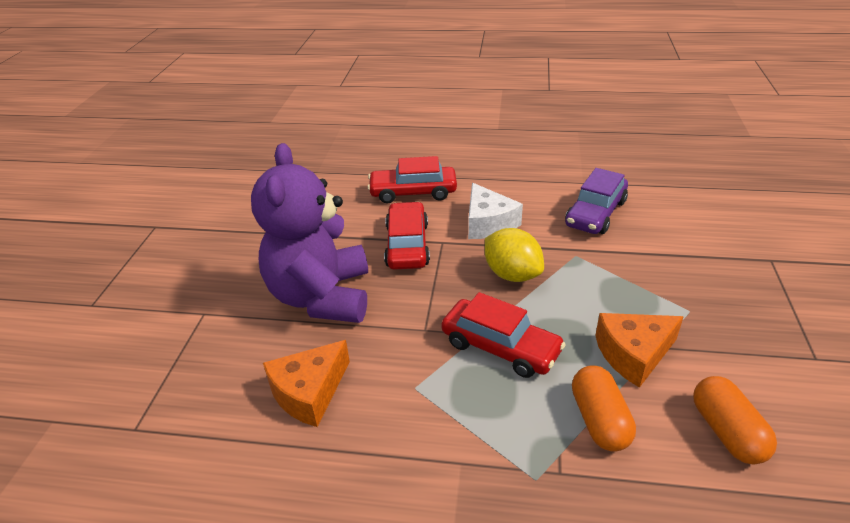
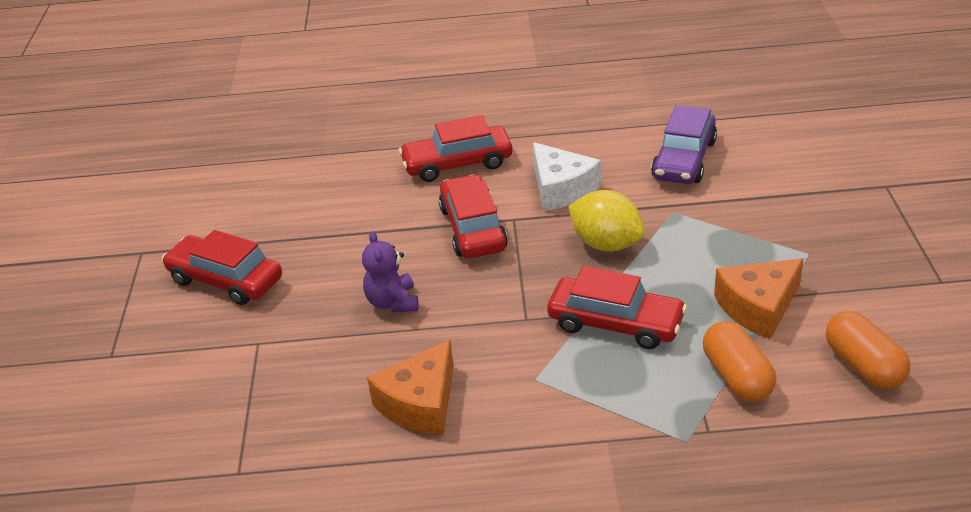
camera: 10 degrees left, 0 degrees up
(204, 257) = (225, 280): none -> red car
(321, 297) = (393, 302): purple teddy bear -> purple teddy bear, size x0.43

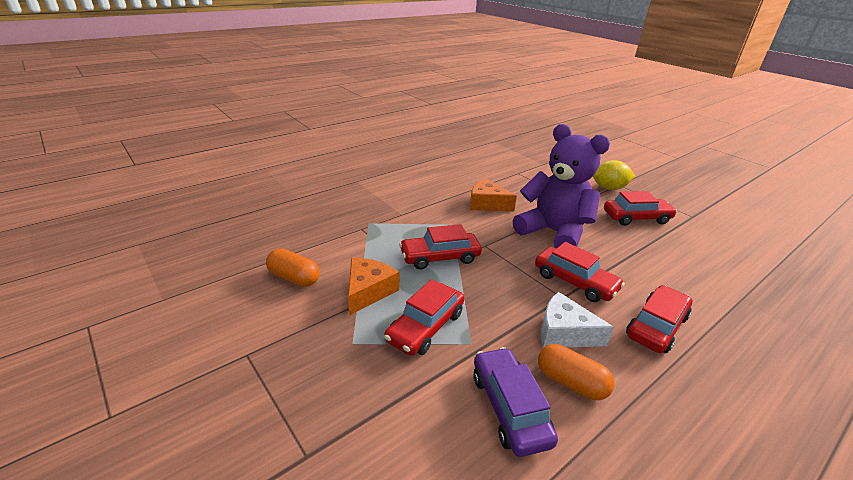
camera: 140 degrees right, 5 degrees down
(393, 302) = (553, 232): purple teddy bear -> purple teddy bear, size x2.32
(420, 403) = (487, 204): orange cheese -> orange cheese turned 60 degrees counterclockwise
(606, 244) = (489, 300): yellow lemon -> yellow lemon (609, 188)
(711, 242) = (425, 327): none -> red car
(736, 377) = (360, 252): orange capsule -> orange capsule (570, 382)

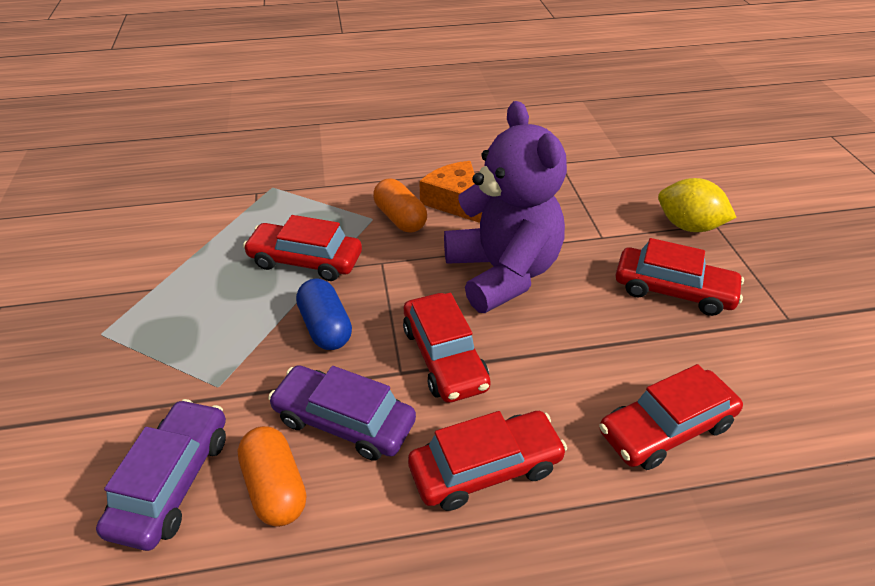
camera: 30 degrees right, 10 degrees up
(294, 278) = (123, 235): orange capsule -> orange capsule (400, 218)
(368, 291) = (179, 277): orange cheese -> none
(425, 327) = (191, 345): red car -> red car (666, 428)
(495, 288) = (326, 327): none -> blue capsule
(564, 333) = (344, 421): white cheese -> purple car

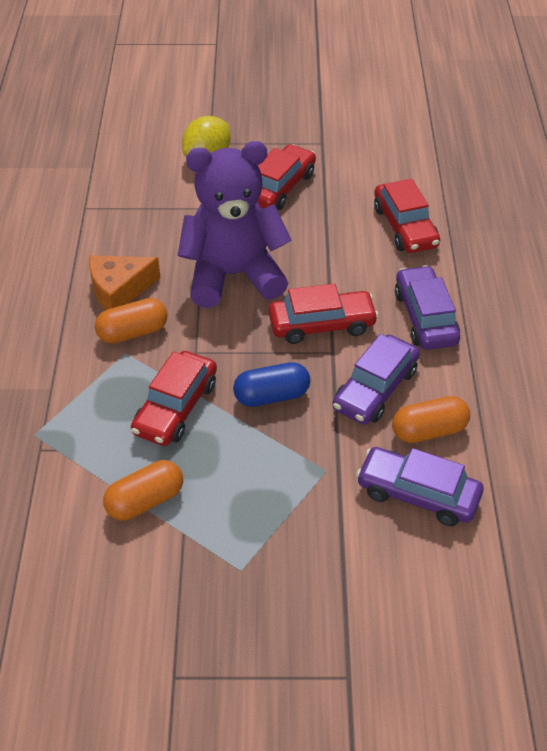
camera: 80 degrees left, 5 degrees up
(193, 259) = (145, 501): none -> orange capsule
(485, 468) = (425, 317): red car -> purple car

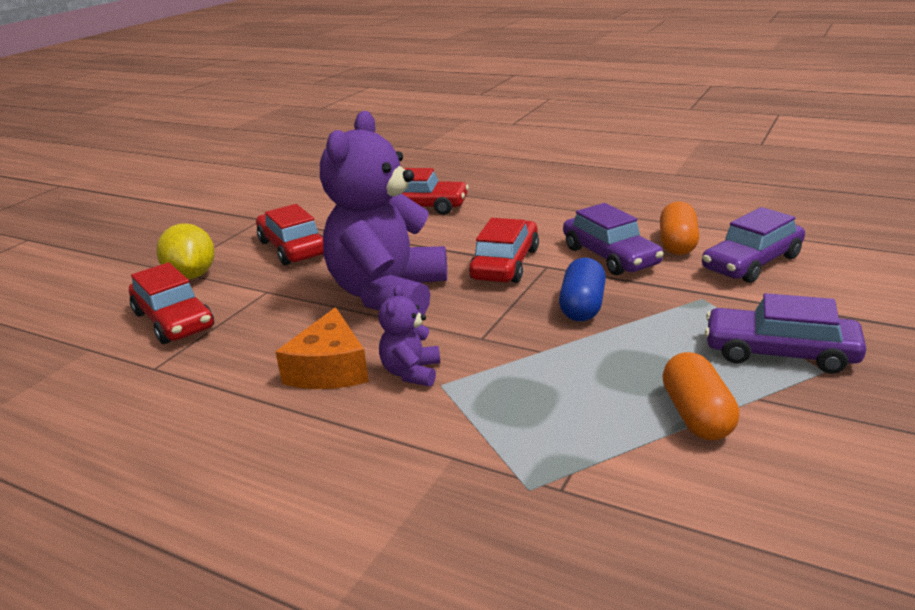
camera: 60 degrees left, 20 degrees down
(133, 332) = (411, 373): orange capsule -> purple teddy bear
(175, 407) = (558, 366): red car -> red car (174, 320)
(425, 317) = (539, 220): purple car -> purple car (780, 353)

